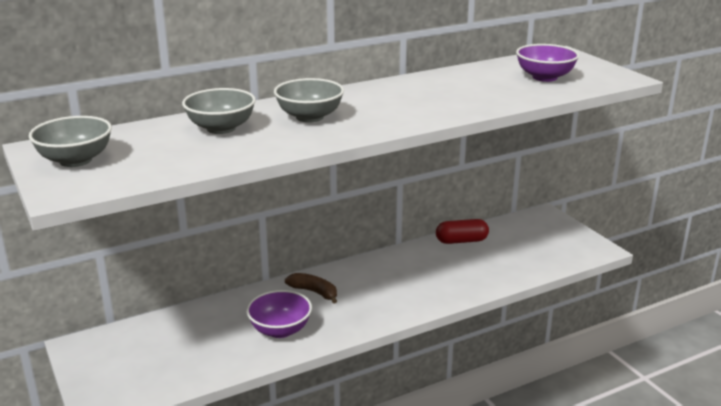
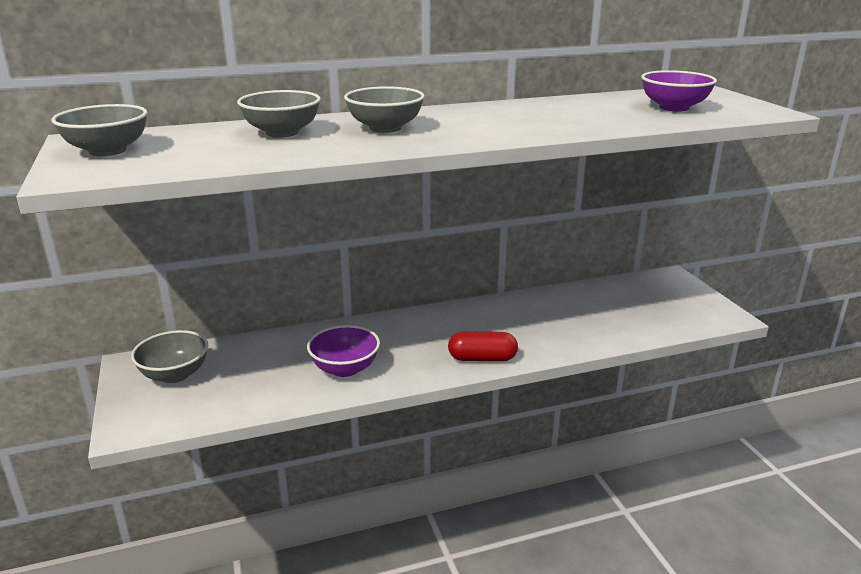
camera: 10 degrees right, 0 degrees up
(124, 352) = (175, 374): none -> grey bowl
(314, 292) = (394, 333): brown banana -> none
(461, 241) = (571, 295): red capsule -> red capsule (482, 358)

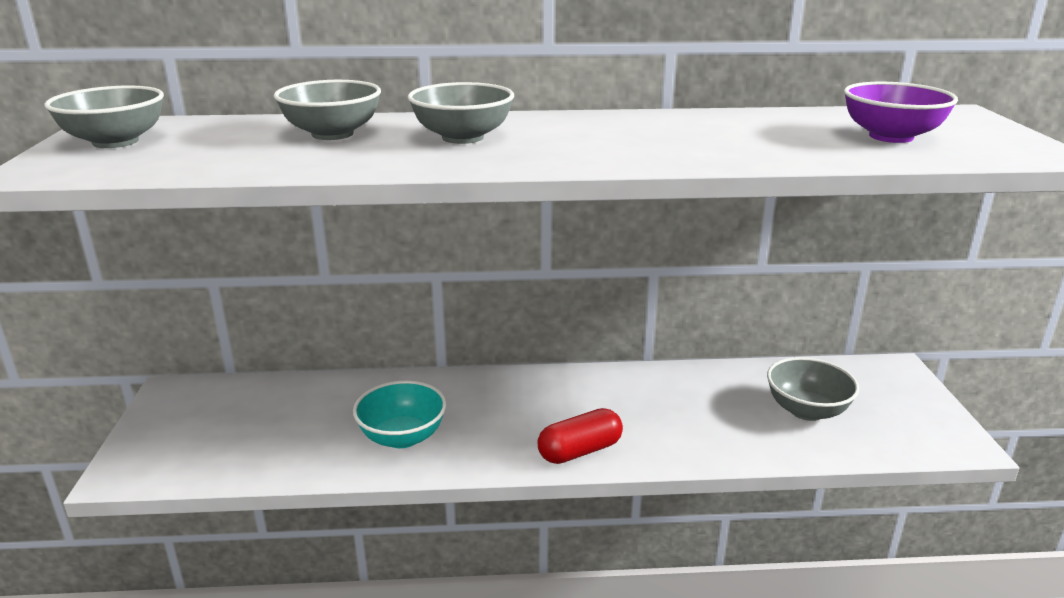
camera: 15 degrees right, 0 degrees up
(175, 374) = (209, 412): grey bowl -> grey bowl (806, 410)
(345, 368) = (402, 437): purple bowl -> turquoise bowl
(482, 358) = (580, 451): red capsule -> red capsule turned 45 degrees counterclockwise

